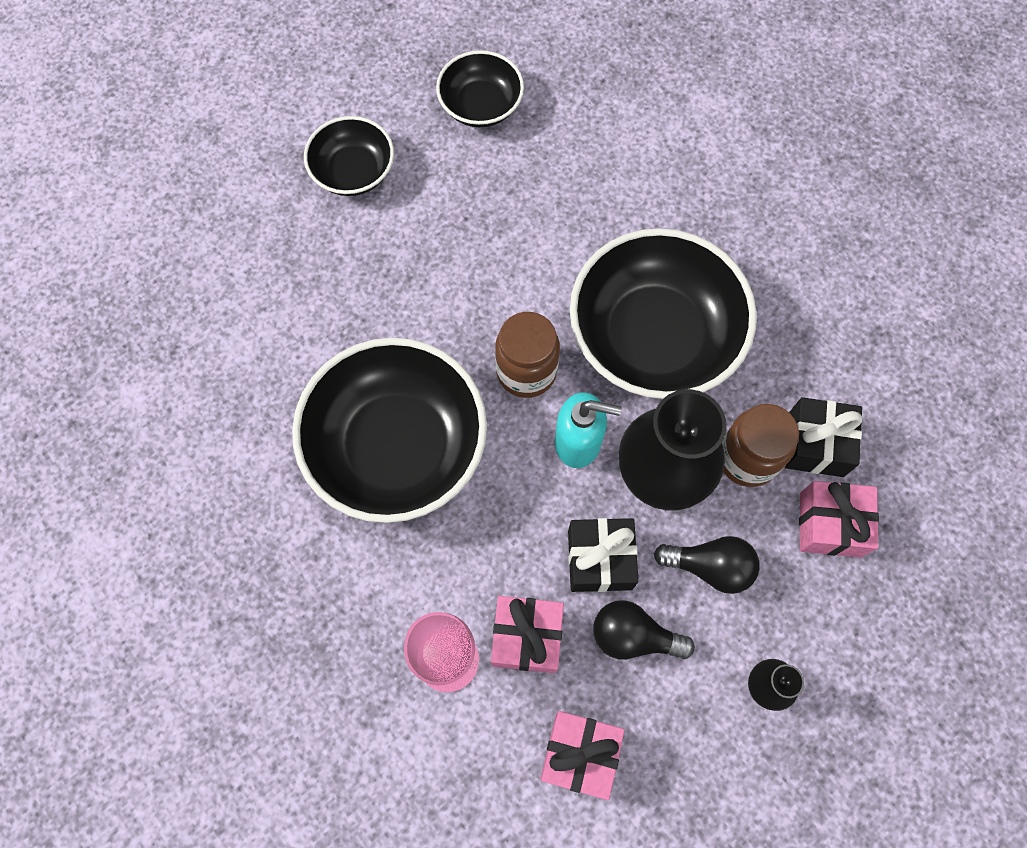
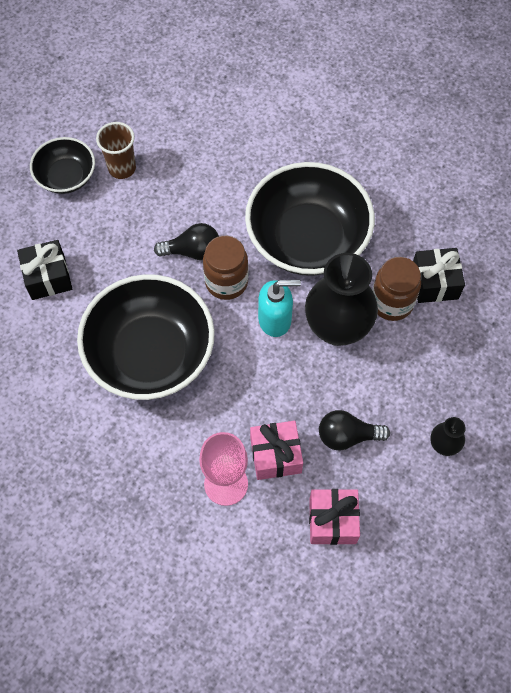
camera: 15 degrees left, 5 degrees down
(430, 177) = (122, 168): none -> brown cup
(481, 105) = (144, 112): black bowl -> none
(600, 560) = (311, 392): black gift -> black gift (48, 277)
(710, 566) = (386, 378): black light bulb -> black light bulb (192, 251)
(830, 524) = (458, 332): pink gift -> none

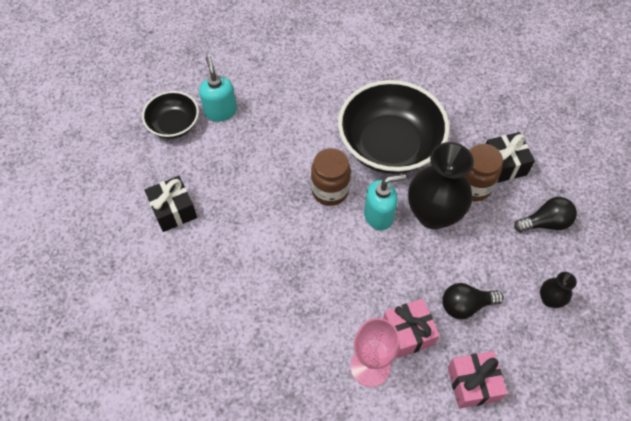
camera: 10 degrees left, 5 degrees down
(122, 168) = (220, 111): brown cup -> turquoise soap dispenser
(150, 353) = (277, 261): black bowl -> none
(192, 251) = (295, 169): black light bulb -> black light bulb (545, 223)

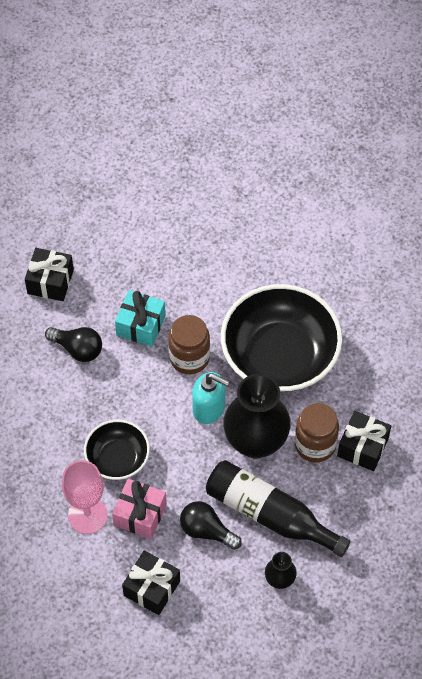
camera: 40 degrees right, 0 degrees up
(174, 124) = (114, 205): black bowl -> black bowl (117, 458)
(220, 111) = (164, 220): turquoise soap dispenser -> none
(273, 193) = (141, 325): none -> turquoise gift
(472, 383) = (152, 588): pink gift -> black gift
(495, 258) = (270, 515): none -> black bottle
(545, 223) = (344, 521): black light bulb -> black light bulb (77, 349)

